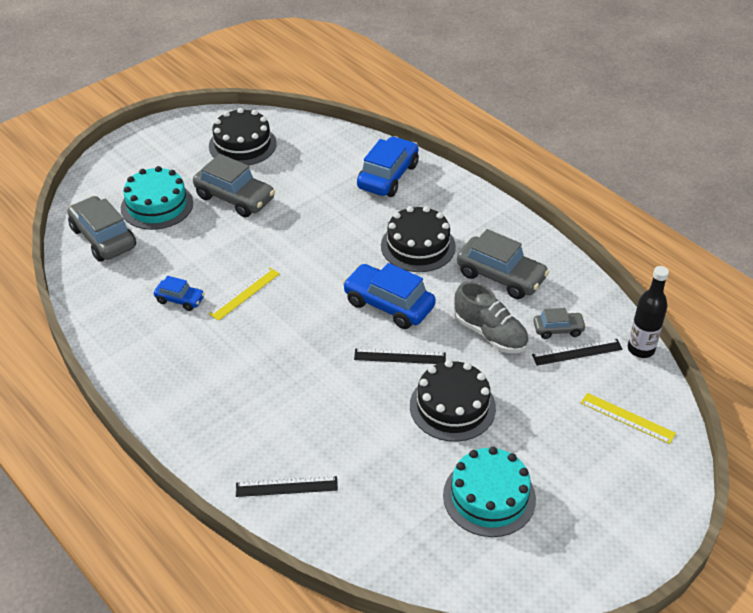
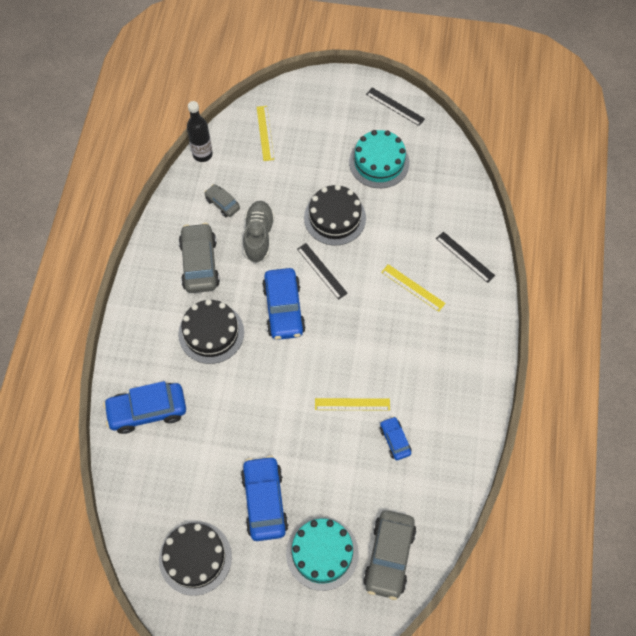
camera: 130 degrees left, 20 degrees up
(235, 198) = (264, 501): grey car -> blue car
(302, 414) = (413, 288): none -> yellow ruler
(577, 352) = (233, 183): black ruler -> black ruler (395, 106)

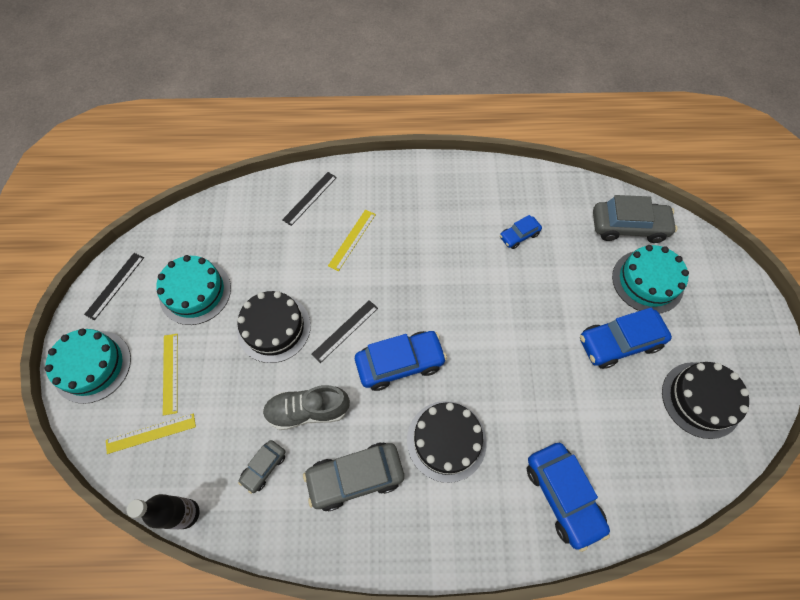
camera: 100 degrees left, 0 degrees up
(326, 95) = (92, 366): none -> turquoise cake
(352, 404) = (493, 277): yellow ruler -> yellow ruler (170, 373)

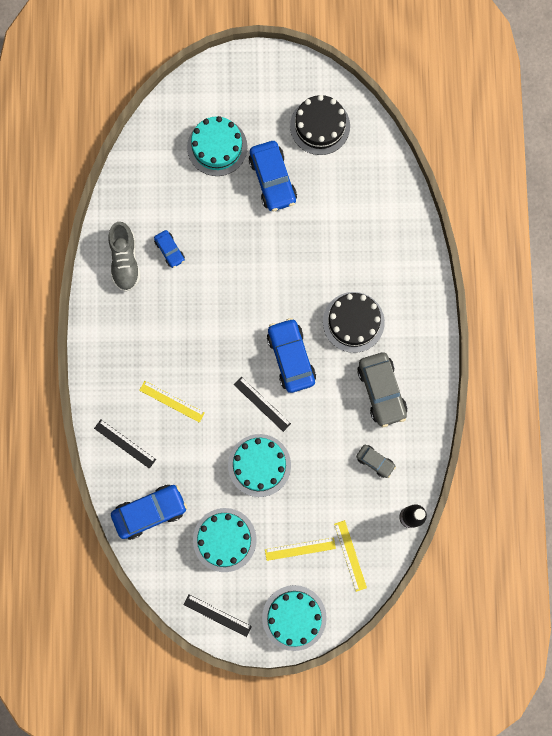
camera: 90 degrees left, 15 degrees up
(274, 328) = (259, 465): black cake -> turquoise cake
(308, 410) = (331, 431): grey shoe -> grey shoe (125, 261)
(563, 495) = (392, 239): blue car -> blue car (150, 512)
(628, 226) = (161, 153): grey car -> none

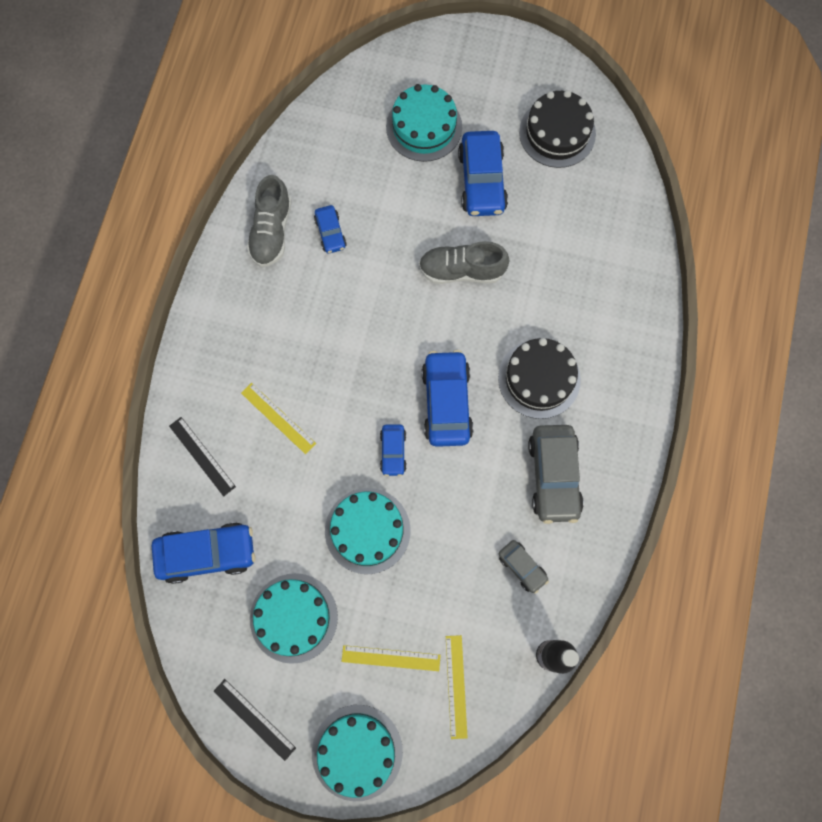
camera: 15 degrees right, 5 degrees down
(262, 404) = (393, 452): black ruler -> blue car
(275, 254) = (461, 270): none -> grey shoe

